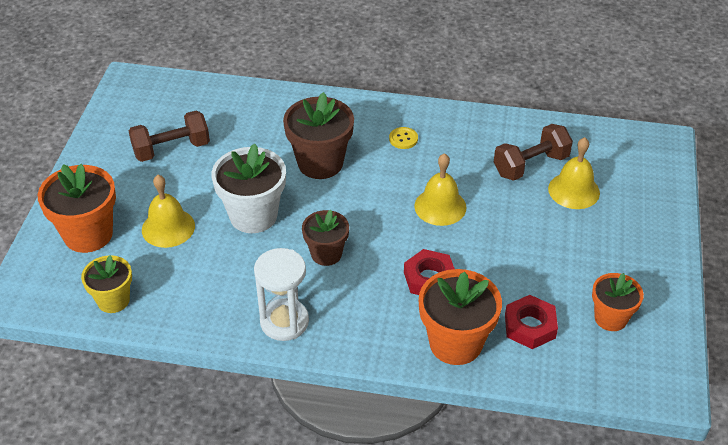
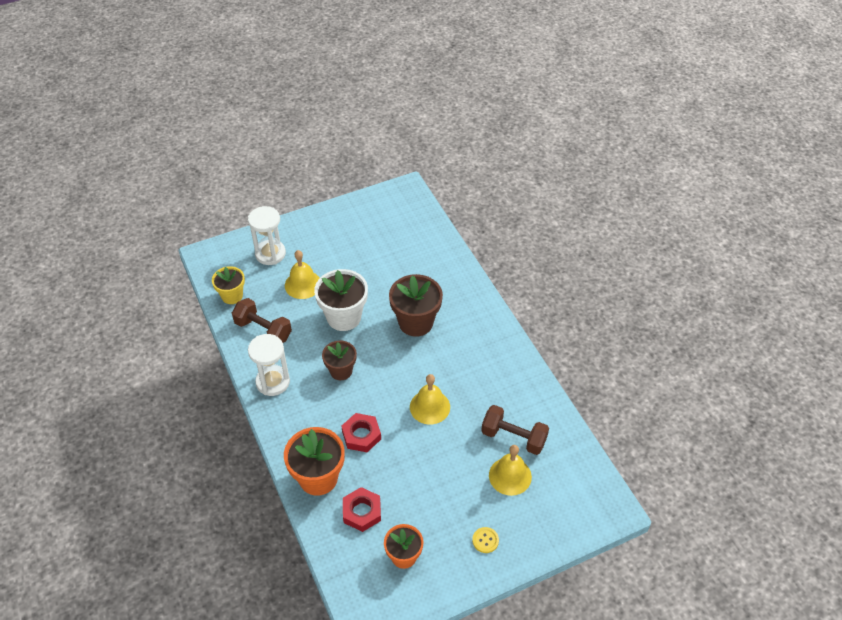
camera: 55 degrees right, 5 degrees up
(88, 234) = (270, 254): orange flower pot -> white hourglass
(171, 149) = (366, 245): brown dumbbell -> brown dumbbell (263, 330)
(403, 139) = (476, 352): yellow button -> yellow button (485, 540)

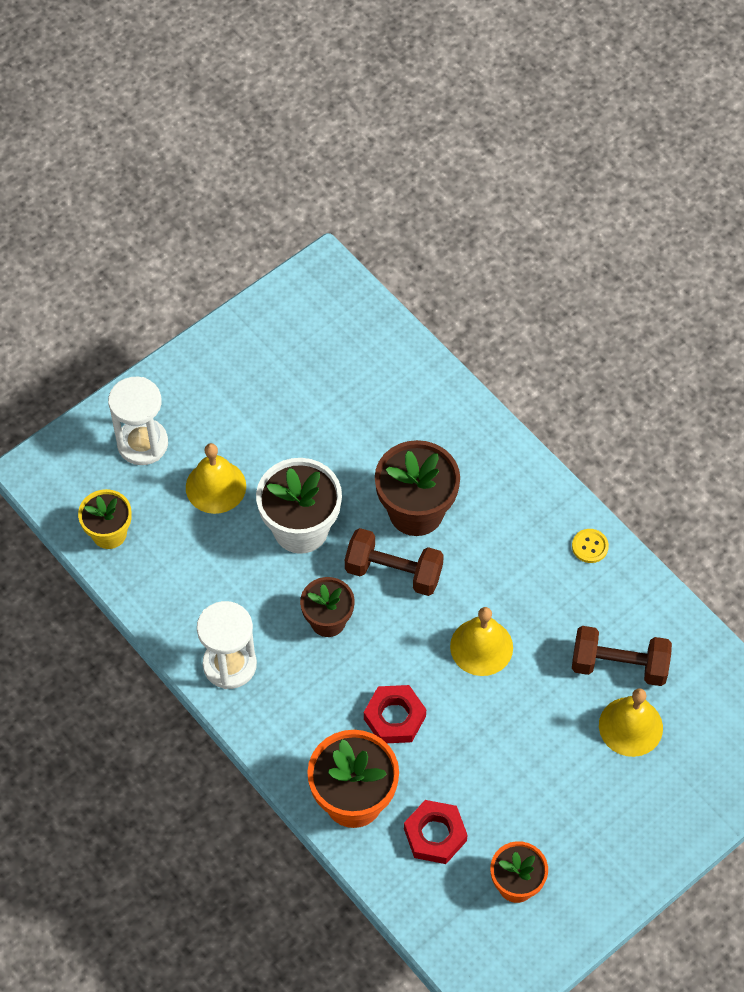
camera: 15 degrees left, 10 degrees up
(263, 330) = (182, 581): brown dumbbell -> brown dumbbell (393, 572)
(485, 540) = (623, 832): yellow button -> yellow button (590, 546)

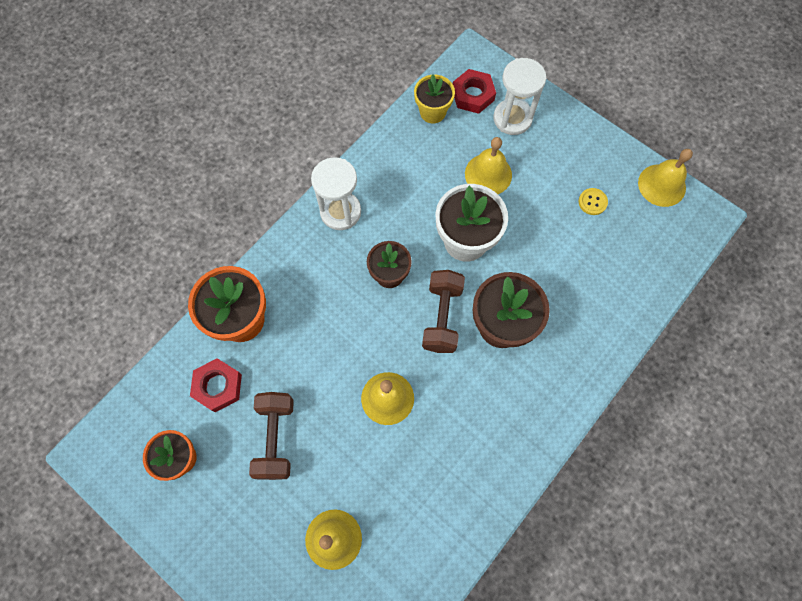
camera: 80 degrees right, 10 degrees up
(274, 306) = (662, 185): none -> yellow bell
(394, 717) = (314, 339): red nut -> red nut (473, 95)
(590, 546) = (501, 478): yellow button -> yellow button (592, 202)
(619, 665) = (390, 521): brown dumbbell -> brown dumbbell (276, 438)

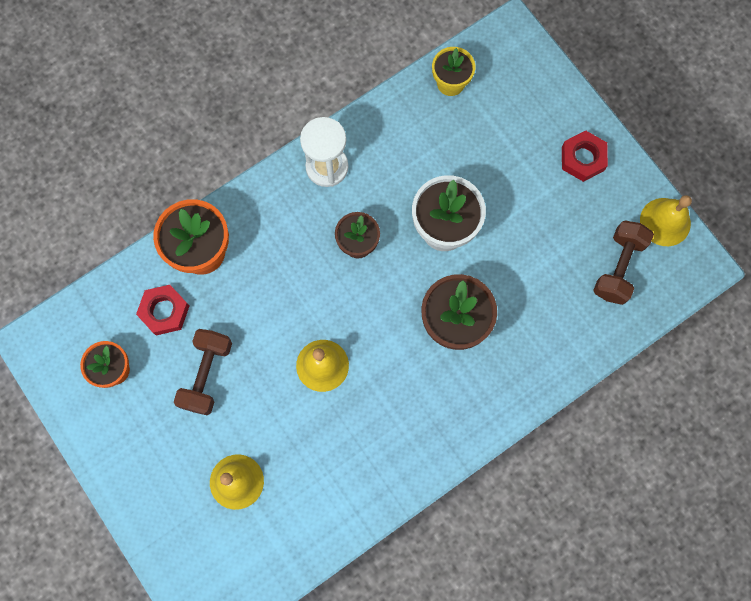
camera: 15 degrees right, 5 degrees up
(442, 317) = (398, 300): brown dumbbell -> brown dumbbell (618, 267)
(473, 95) = (498, 74): red nut -> red nut (582, 158)
(488, 174) = (488, 165): yellow bell -> none
(512, 118) = (532, 110): white hourglass -> none
(592, 202) = (586, 221): yellow button -> none

